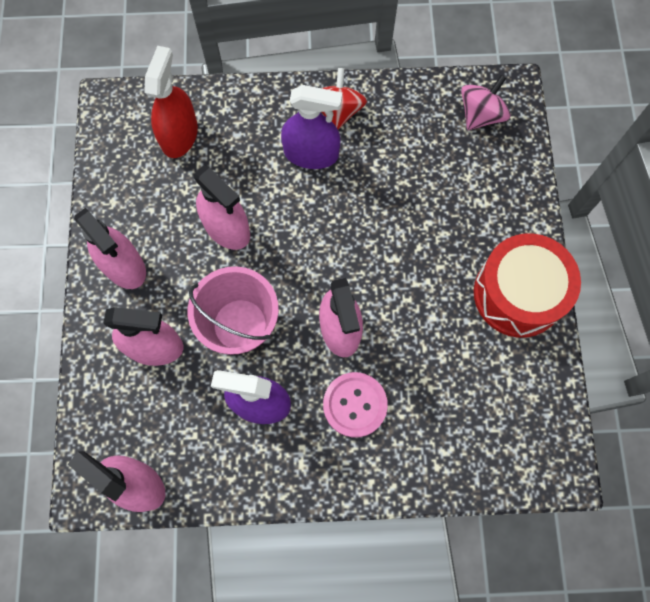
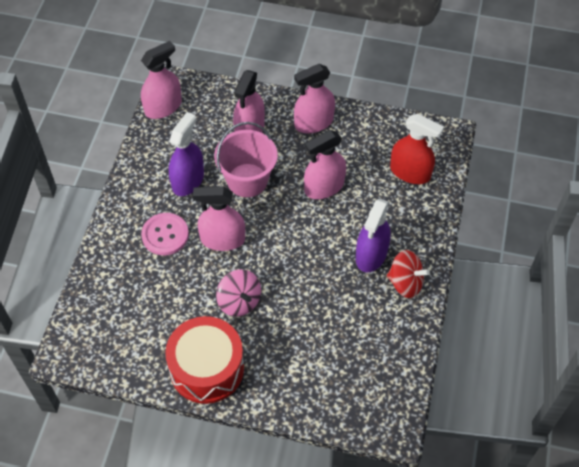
camera: 105 degrees right, 15 degrees down
(480, 115) = (375, 392): pink spinning top -> pink spinning top (239, 301)

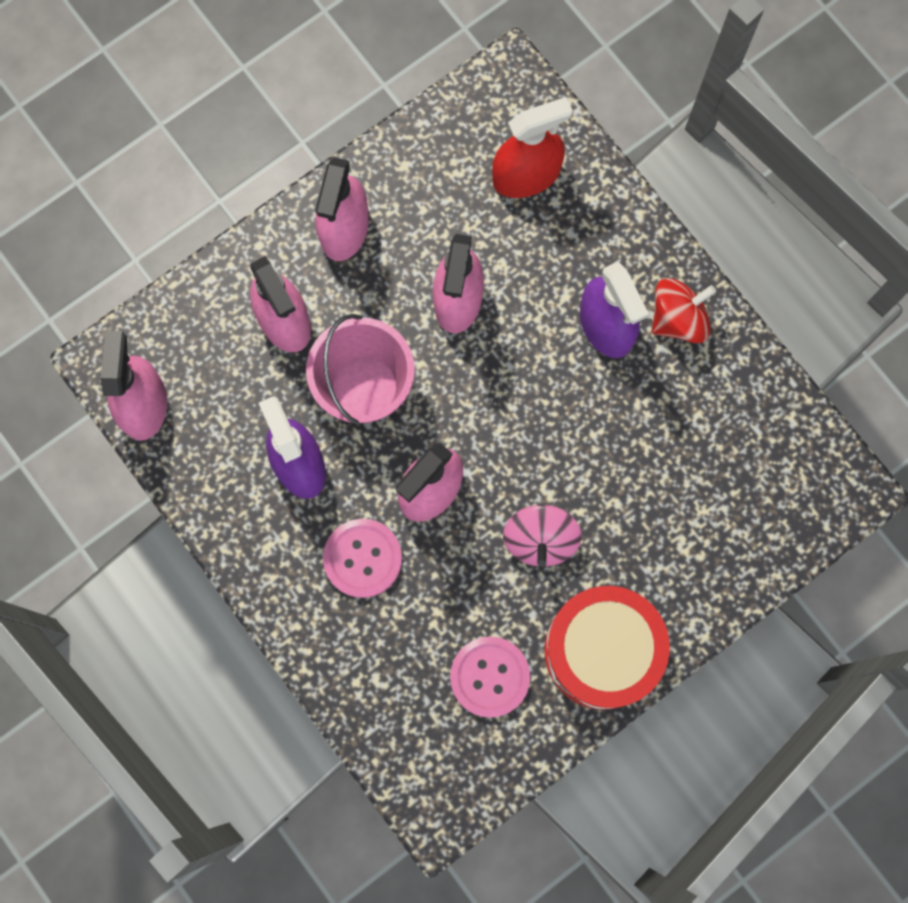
camera: 50 degrees left, 20 degrees up
(151, 328) = (490, 677): none -> pink button
(239, 301) = (540, 540): pink spinning top -> pink spinning top turned 90 degrees clockwise

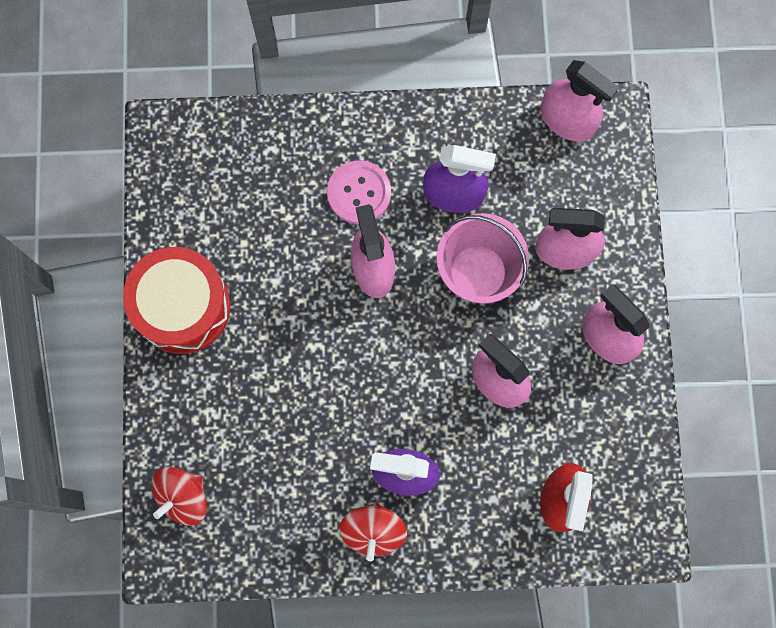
camera: 125 degrees right, 0 degrees up
(490, 677) = (220, 222): pink button -> none
(540, 540) = (286, 318): pink spinning top -> none
(778, 513) = (183, 497): none -> red spinning top

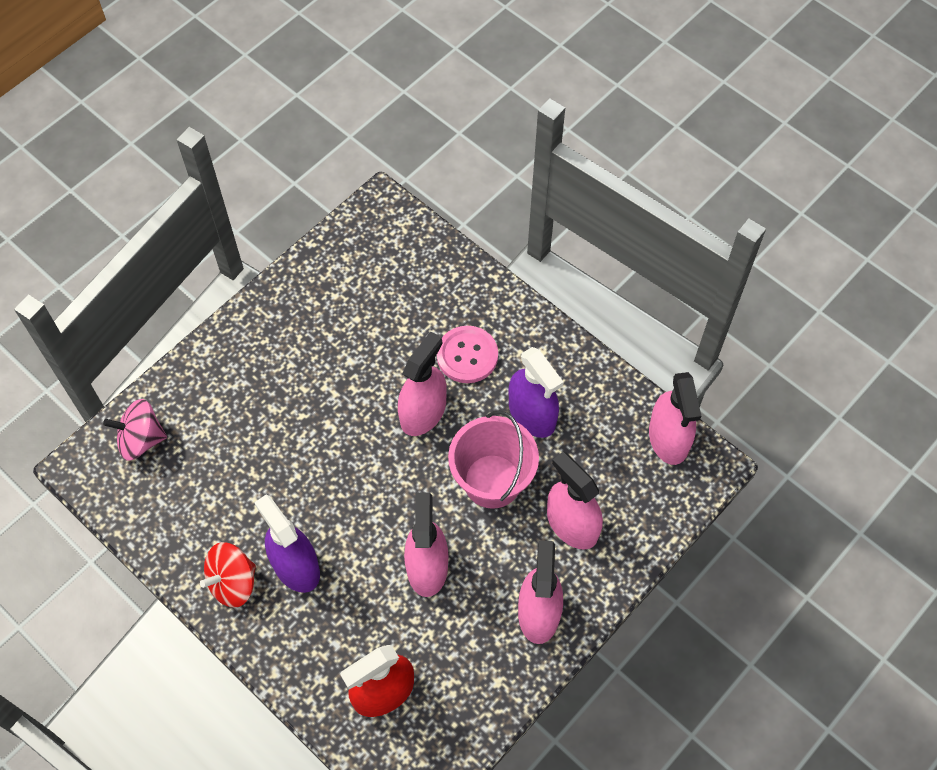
camera: 45 degrees right, 15 degrees down
(182, 306) = (274, 322): red drum -> none
(183, 497) = (141, 439): red spinning top -> pink spinning top

